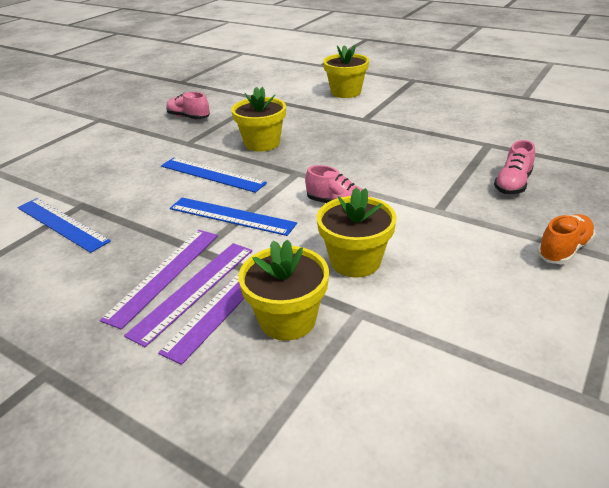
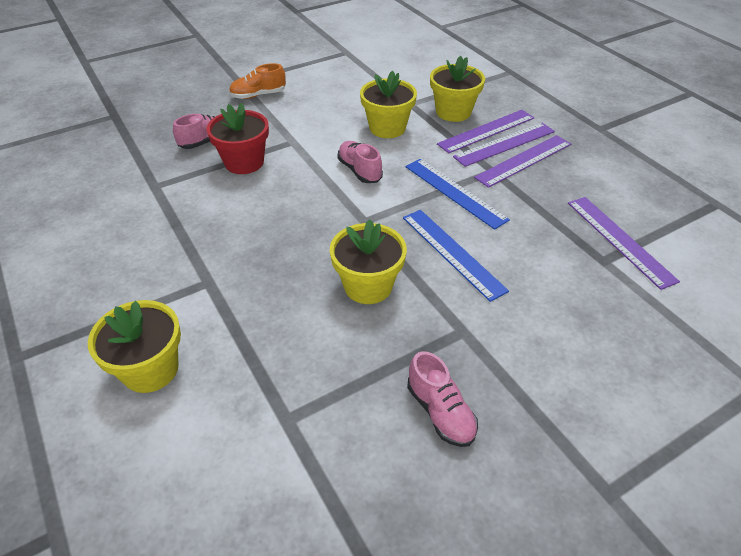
camera: 155 degrees left, 10 degrees up
(62, 224) = (619, 240): blue ruler -> purple ruler
(451, 179) = (244, 162): none -> red flower pot

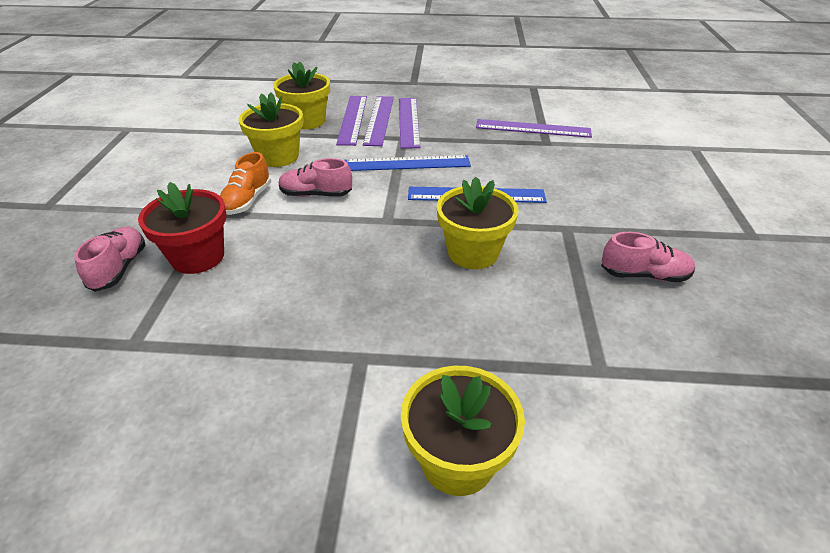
camera: 55 degrees left, 5 degrees down
(258, 95) = (97, 203): orange shoe -> orange shoe (247, 201)

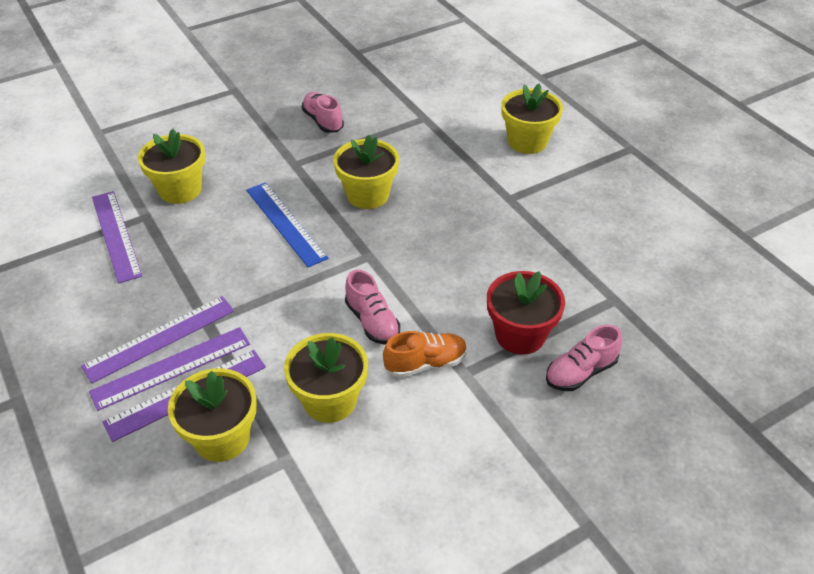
camera: 125 degrees left, 5 degrees up
(407, 163) = (263, 290): blue ruler -> none
(571, 162) = (180, 190): none -> yellow flower pot

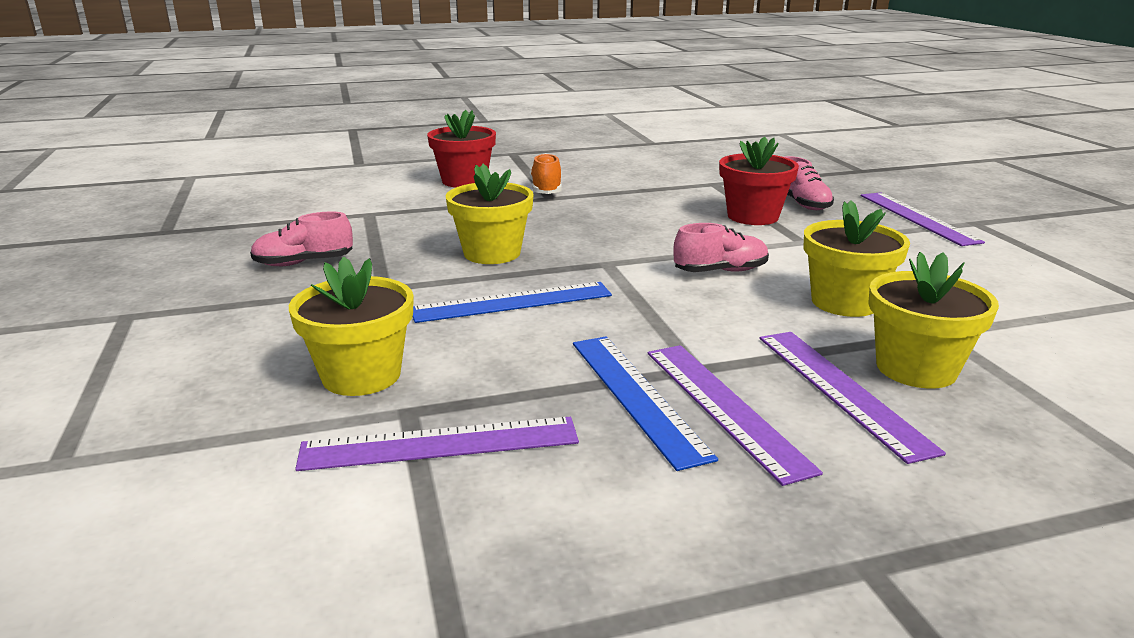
camera: 75 degrees left, 20 degrees down
(169, 299) = (636, 396): none -> blue ruler
(171, 368) = (788, 399): purple ruler -> purple ruler (917, 218)
(425, 363) = (788, 254): orange shoe -> orange shoe (546, 190)
(527, 141) = (464, 181): yellow flower pot -> red flower pot

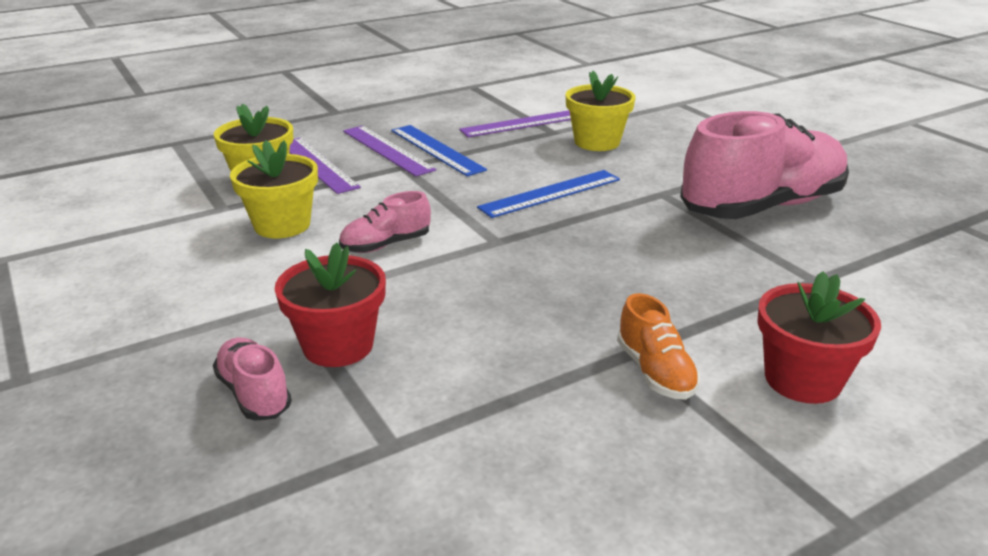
camera: 165 degrees right, 5 degrees up
(304, 263) = (762, 207): pink shoe -> pink shoe, size x2.25
(492, 253) = (613, 239): yellow flower pot -> none
(917, 218) = (97, 379): purple ruler -> none

